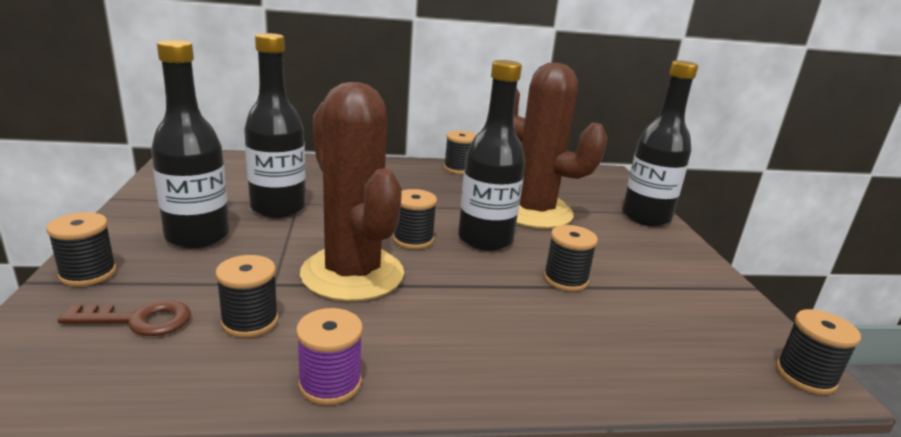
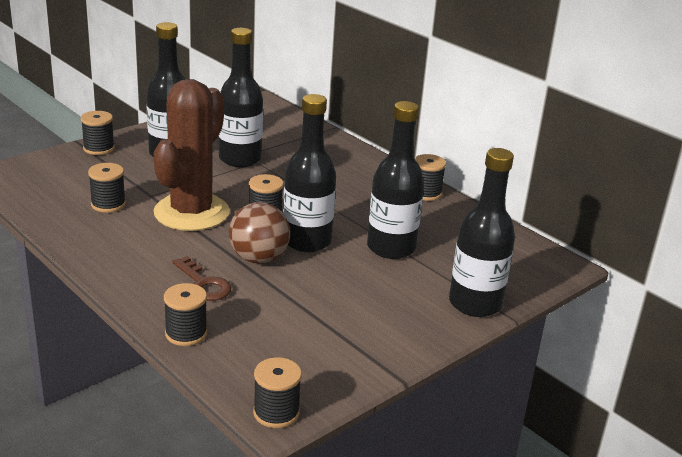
camera: 55 degrees right, 5 degrees up
(139, 320) = (77, 179): brown key -> brown key (203, 284)
(330, 383) = (82, 245): purple spool -> none
(494, 274) = (259, 258): none -> brown ball
(533, 212) = (391, 248): brown cactus -> black bottle
(565, 279) = (289, 287): black spool -> black spool (186, 333)

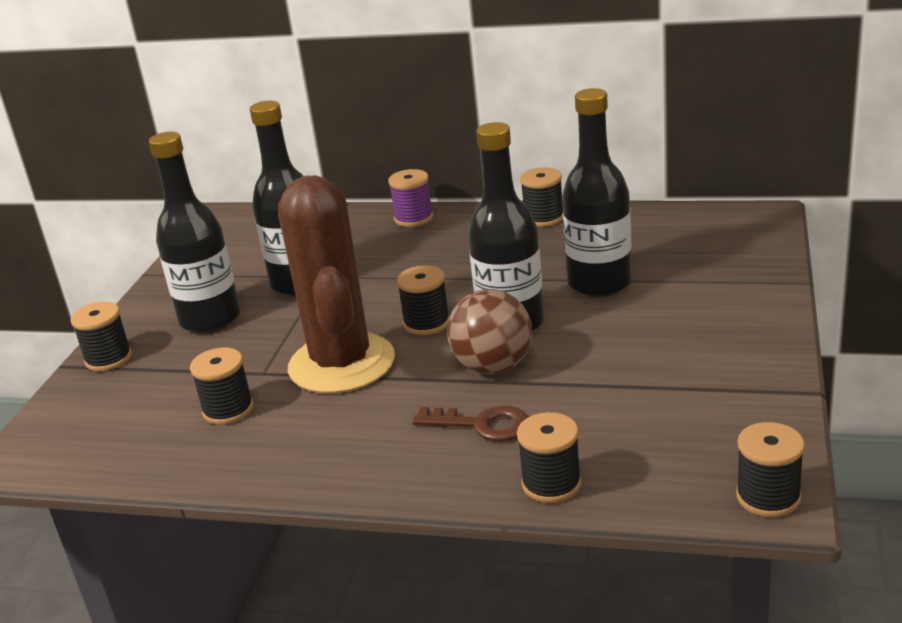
camera: 30 degrees left, 0 degrees up
(354, 154) = (413, 218): none -> purple spool
(475, 304) = (755, 289): black bottle -> none

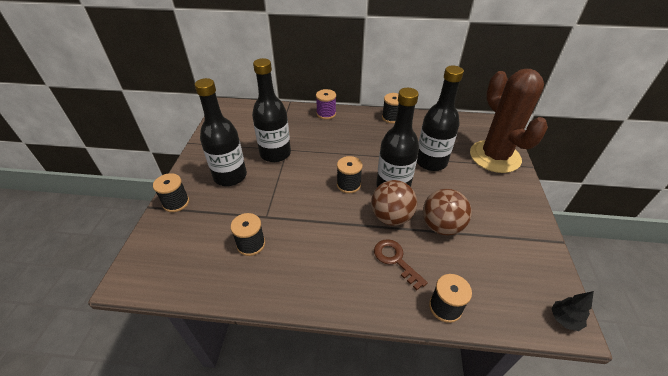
camera: 10 degrees left, 15 degrees up
(341, 364) = (309, 212): brown cactus -> brown cactus (494, 156)
(481, 425) = (395, 260): brown key -> brown key turned 135 degrees counterclockwise
(585, 376) = (441, 226): none -> brown ball
(768, 497) = (564, 319): black spool -> black tree

